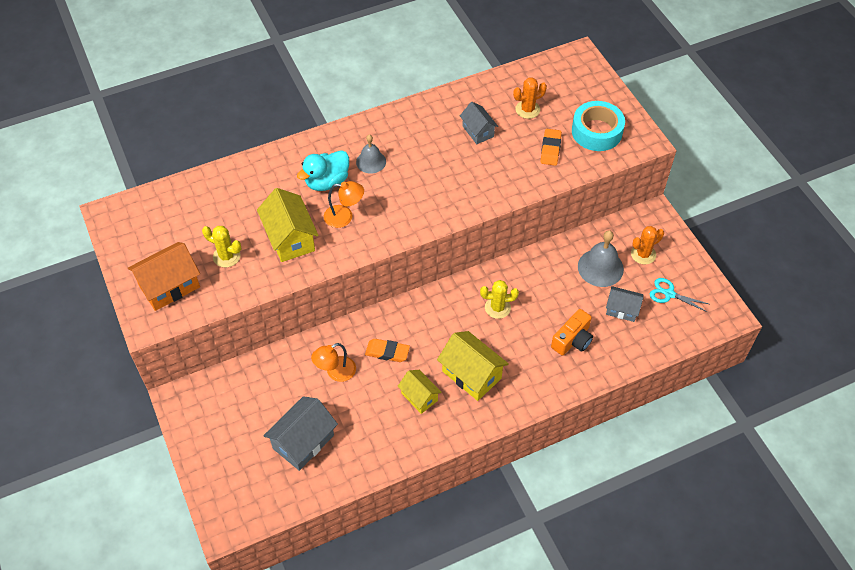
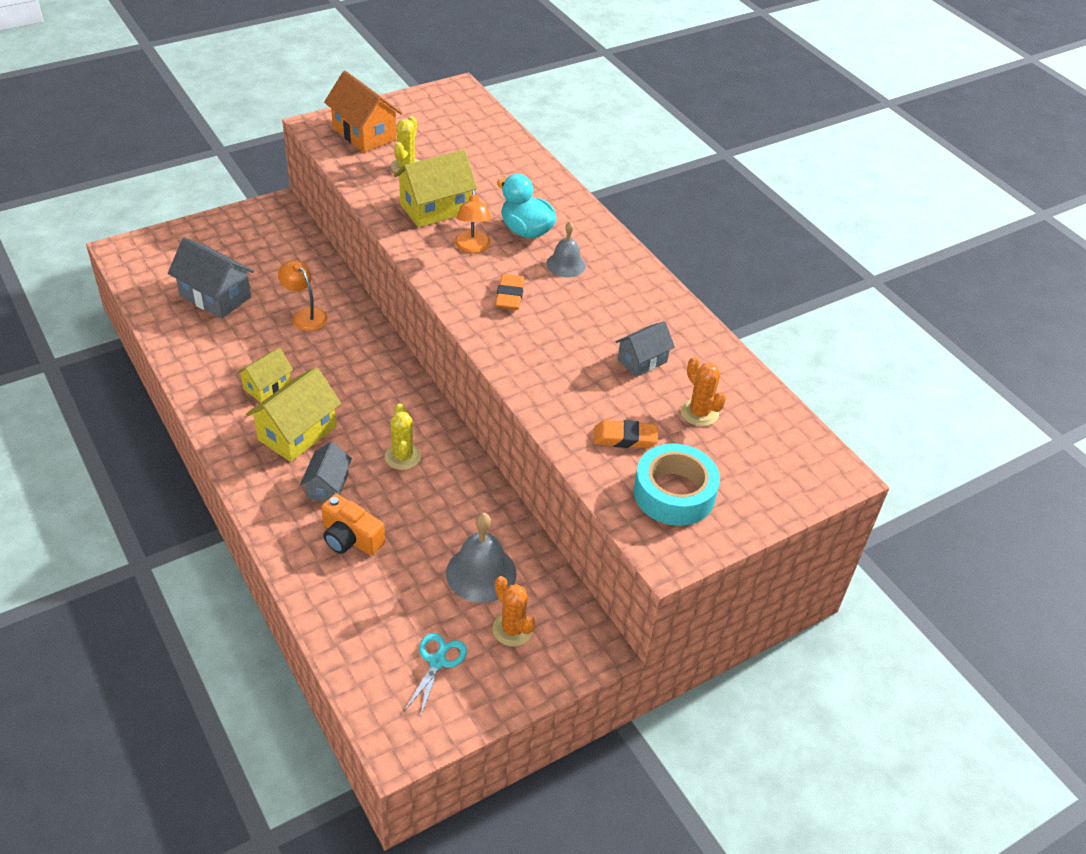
camera: 80 degrees right, 10 degrees down
(387, 352) = (332, 356): orange eraser -> orange eraser (510, 296)
(622, 309) = (405, 598): grey house -> grey house (327, 486)

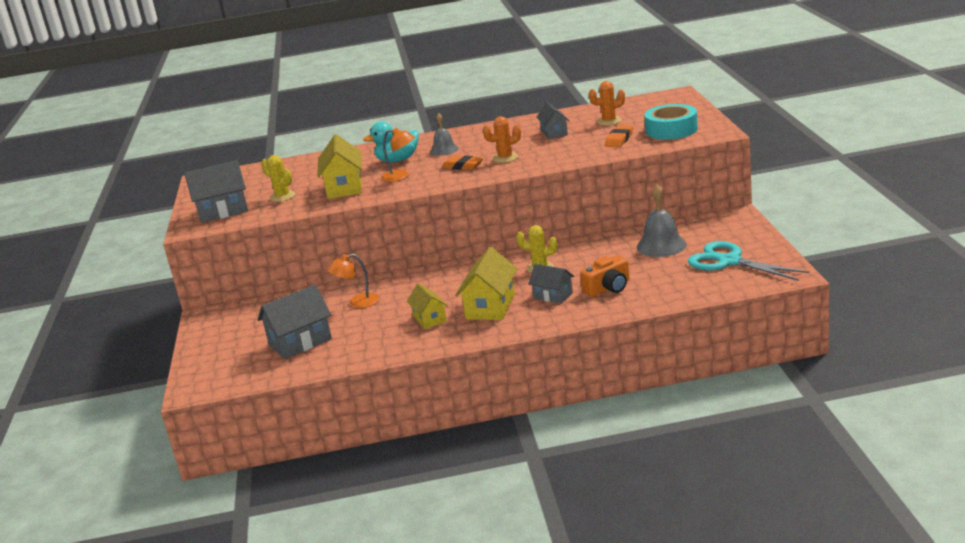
camera: 60 degrees left, 20 degrees down
(297, 433) = (490, 307): yellow house -> yellow house turned 45 degrees clockwise
(364, 134) = (222, 211): orange house -> grey house
(437, 662) = (729, 261): turquoise scissors -> turquoise scissors, size x1.80
(512, 629) = (712, 238): orange cactus -> orange cactus (505, 158)

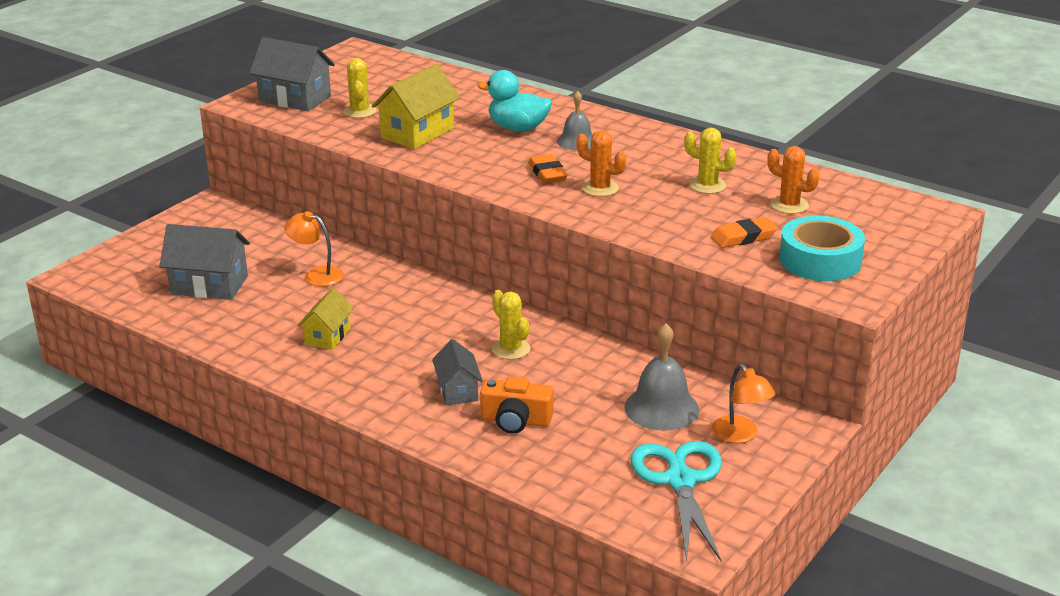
camera: 40 degrees right, 5 degrees up
(401, 176) = (480, 150): orange lamp -> orange lamp (740, 435)
(490, 307) = (390, 361): yellow house -> none
(554, 133) = (707, 185): grey house -> yellow cactus

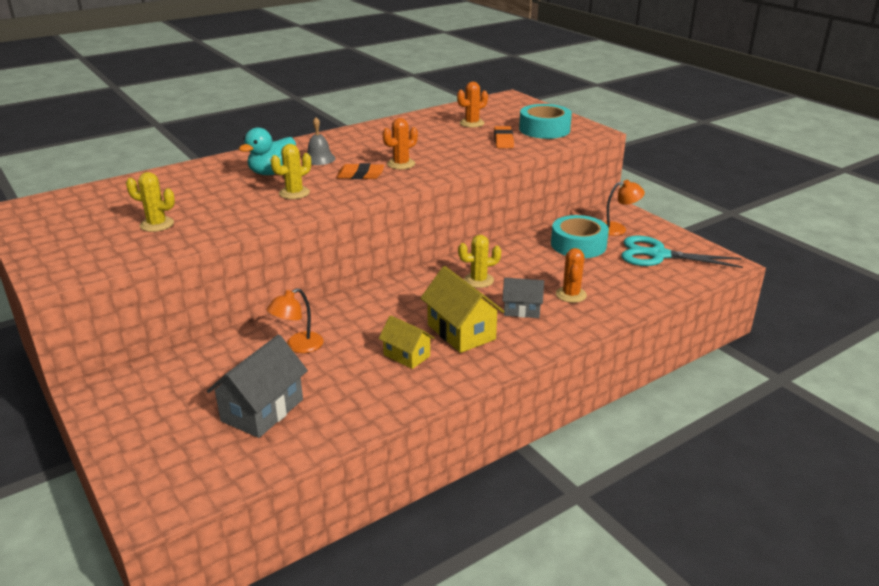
camera: 70 degrees left, 0 degrees up
(295, 98) = (83, 250): grey house -> none
(417, 133) = (234, 208): yellow house -> yellow house (461, 332)
(516, 420) = (571, 295): orange camera -> orange cactus
(661, 408) = (578, 244): grey bell -> turquoise tape
(707, 185) = (426, 136): yellow cactus -> yellow cactus (294, 193)

